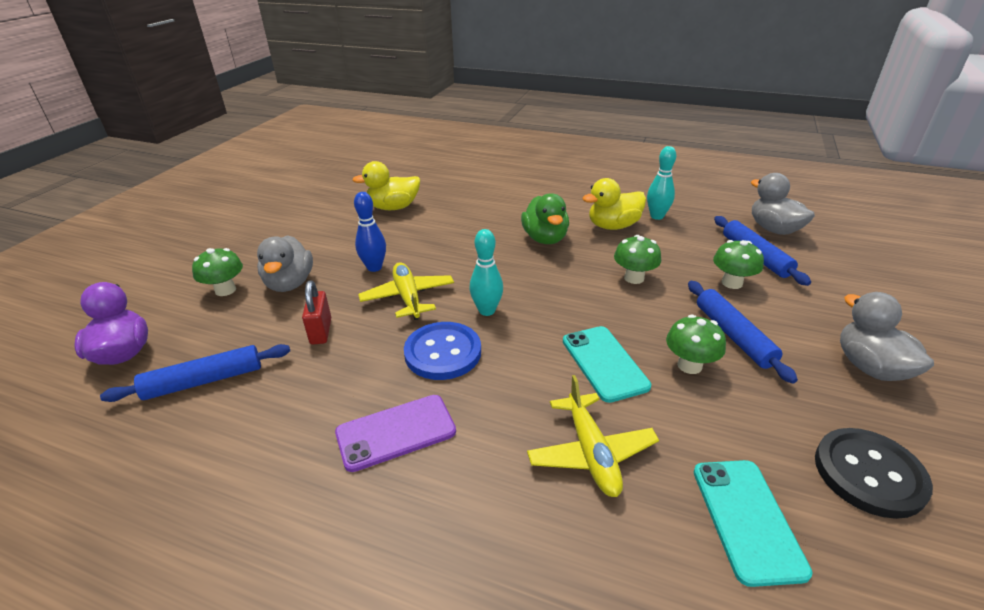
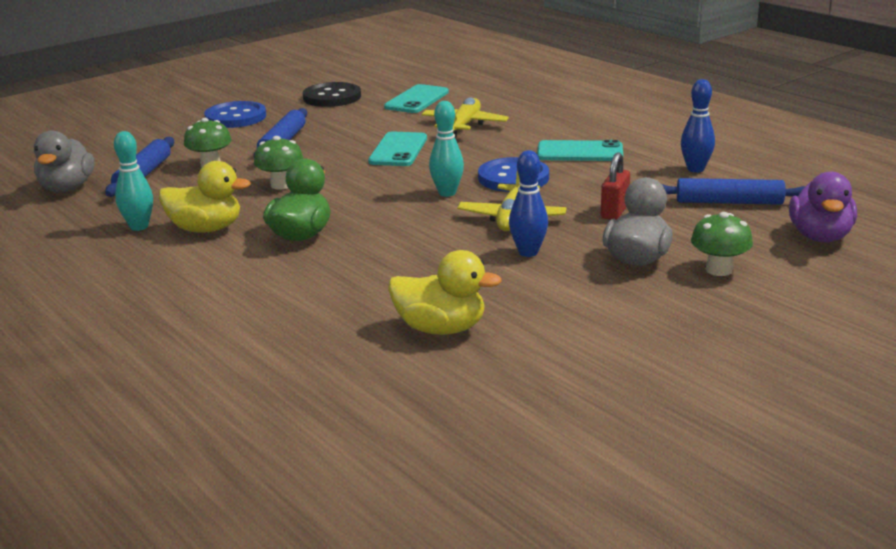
camera: 150 degrees left, 10 degrees down
(238, 439) = (695, 169): none -> blue bowling pin
(396, 432) = (580, 152): purple phone -> turquoise phone
(689, 365) = (343, 138): green mushroom -> none
(870, 367) = (235, 117): grey duck -> blue button

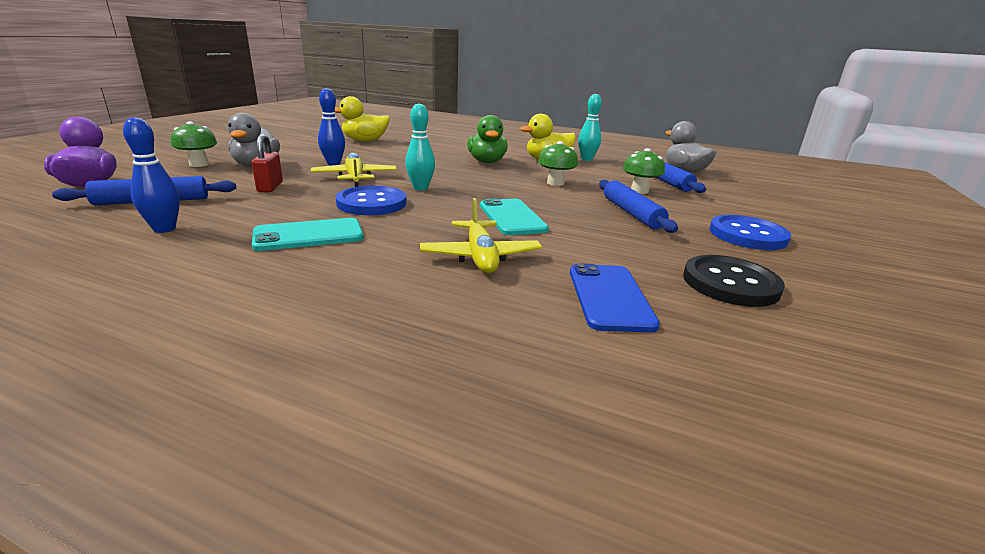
camera: 150 degrees right, 0 degrees up
(417, 100) = (609, 297): turquoise phone -> blue phone

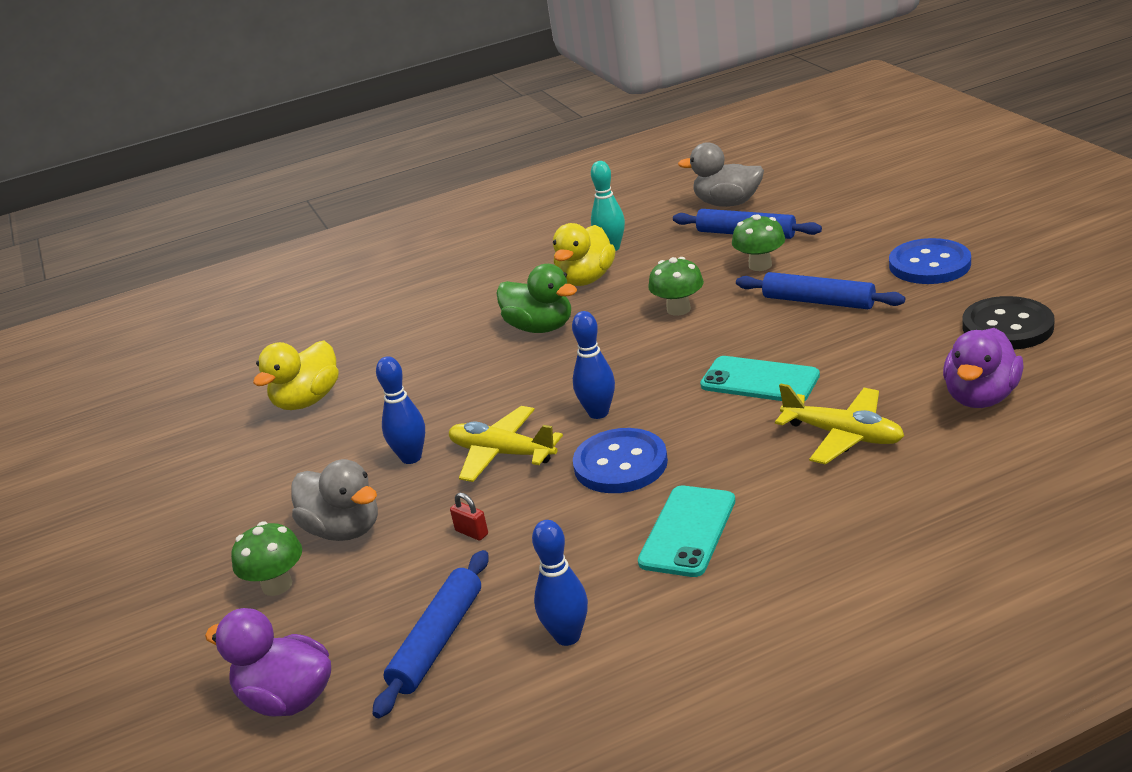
camera: 40 degrees left, 5 degrees up
(270, 187) = (472, 532): red padlock -> red padlock, size x0.62
(420, 188) = (598, 413): turquoise bowling pin -> blue bowling pin
(609, 297) = (981, 397): blue phone -> purple duck

